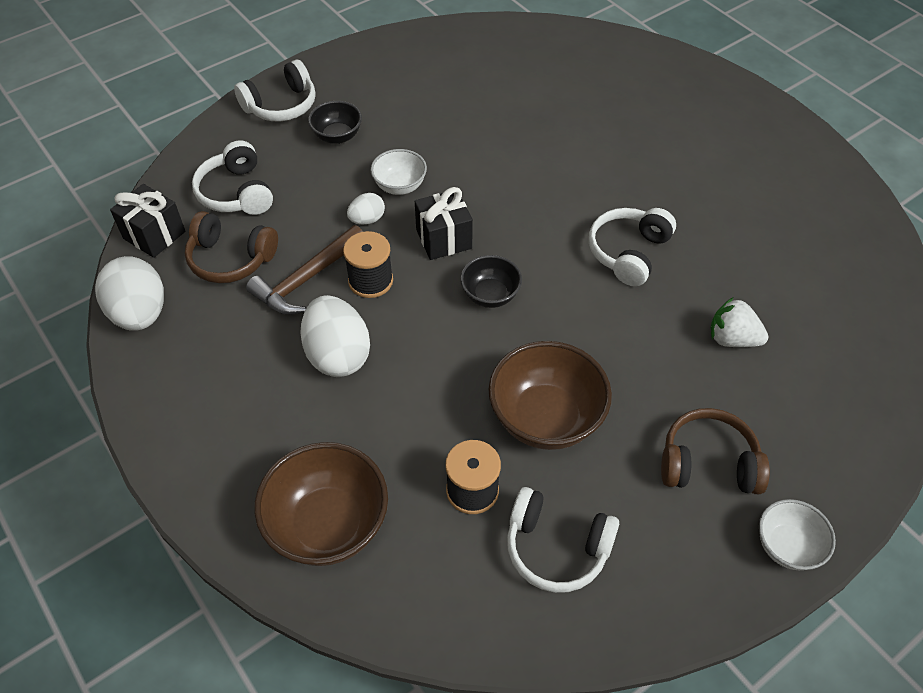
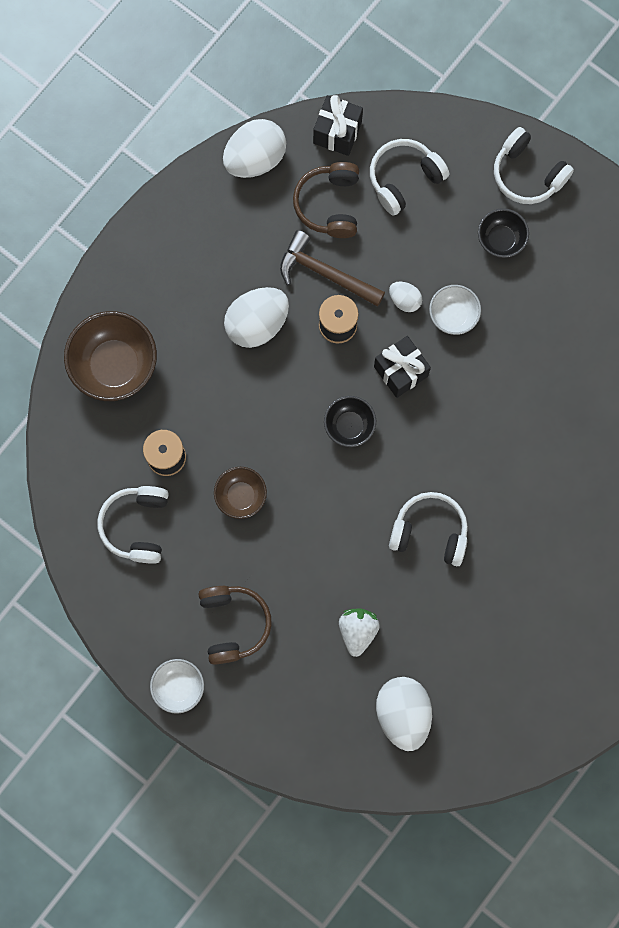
camera: 75 degrees right, 25 degrees up
(545, 418) = (241, 496): brown bowl -> brown bowl, size x0.57
(832, 318) = (403, 713): none -> white egg

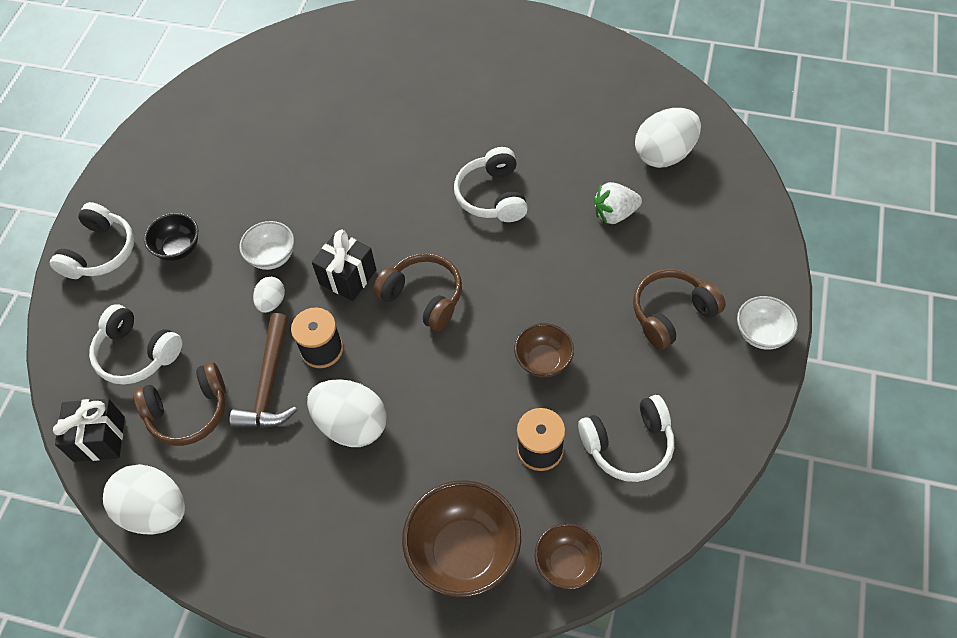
camera: 110 degrees left, 20 degrees down
(70, 434) = (567, 563): none -> brown bowl
(349, 426) = (423, 297): black bowl -> brown headphones

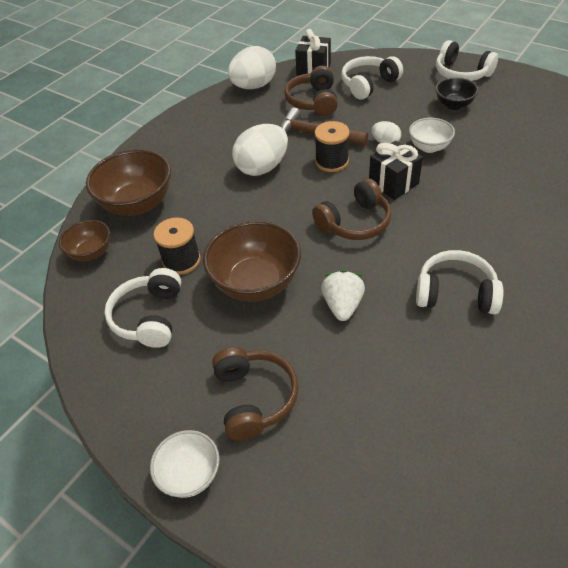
camera: 110 degrees right, 10 degrees down
(543, 361) = (256, 283): brown bowl -> brown bowl, size x1.76
(615, 214) = (400, 391): white strawberry -> white strawberry (342, 305)
(664, 154) = (479, 480): white egg -> none

